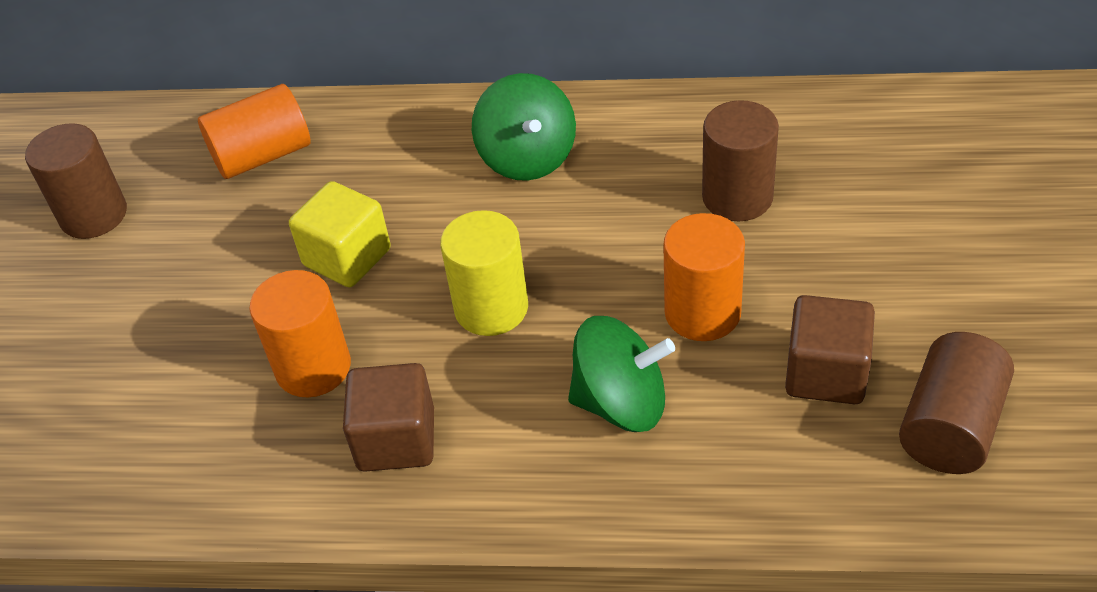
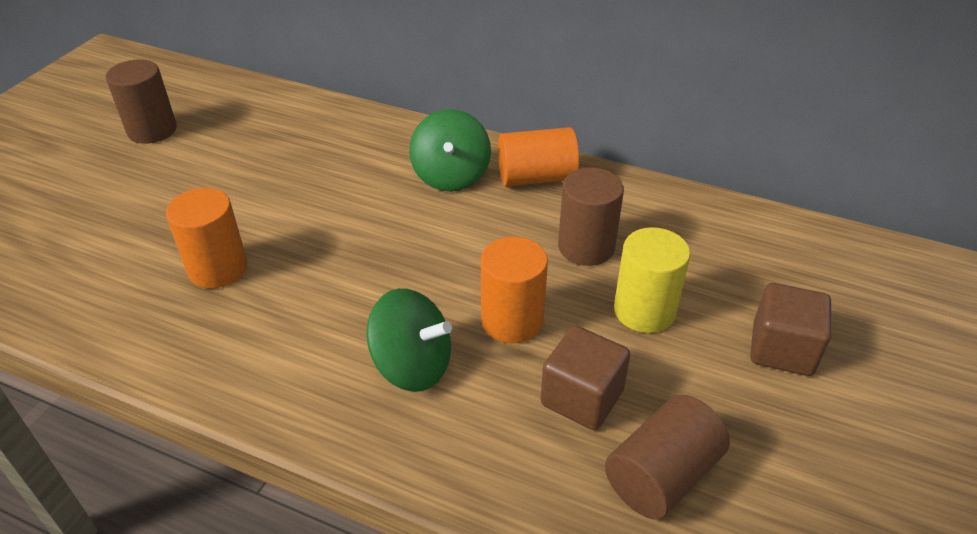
camera: 15 degrees right, 5 degrees down
(262, 155) = (279, 125): orange cylinder -> orange cylinder (536, 177)
(347, 257) = (289, 204): yellow cube -> none
(396, 439) = (239, 336): brown cube -> brown cube (782, 349)
(491, 308) = (362, 268): yellow cylinder -> yellow cylinder (644, 311)

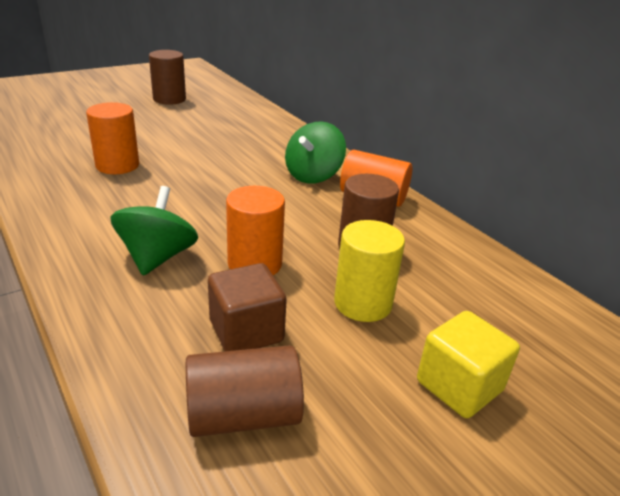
camera: 30 degrees right, 10 degrees down
(412, 365) = (157, 257): green spinning top -> green spinning top turned 135 degrees counterclockwise
(782, 349) = (459, 386): brown cube -> yellow cube

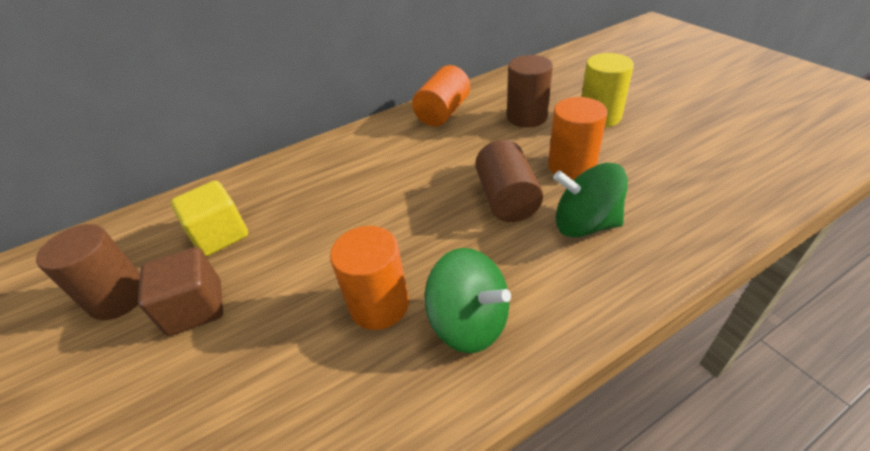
camera: 80 degrees left, 10 degrees up
(243, 415) = (737, 156): brown cylinder -> brown cylinder (506, 199)
(246, 331) = (659, 162): brown cube -> brown cube (195, 308)
(313, 175) = (402, 144): green spinning top -> green spinning top (469, 322)
(459, 386) = (660, 87): yellow cube -> yellow cube (220, 235)

